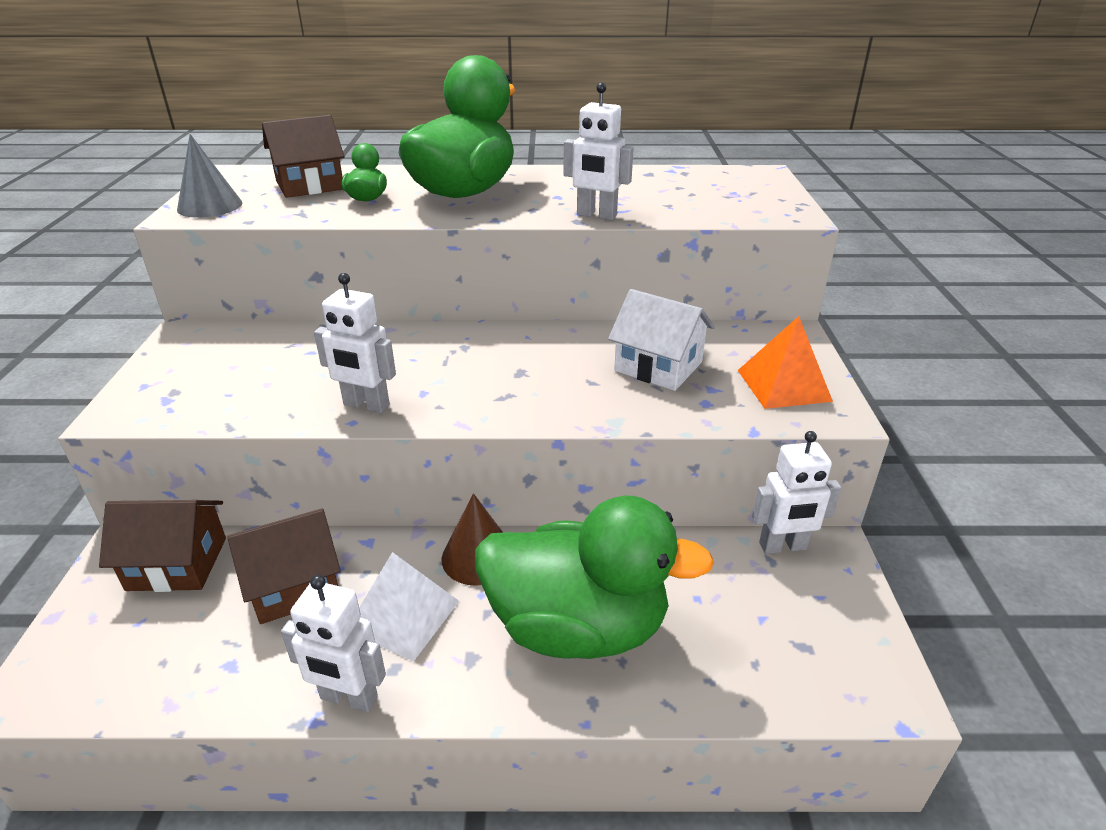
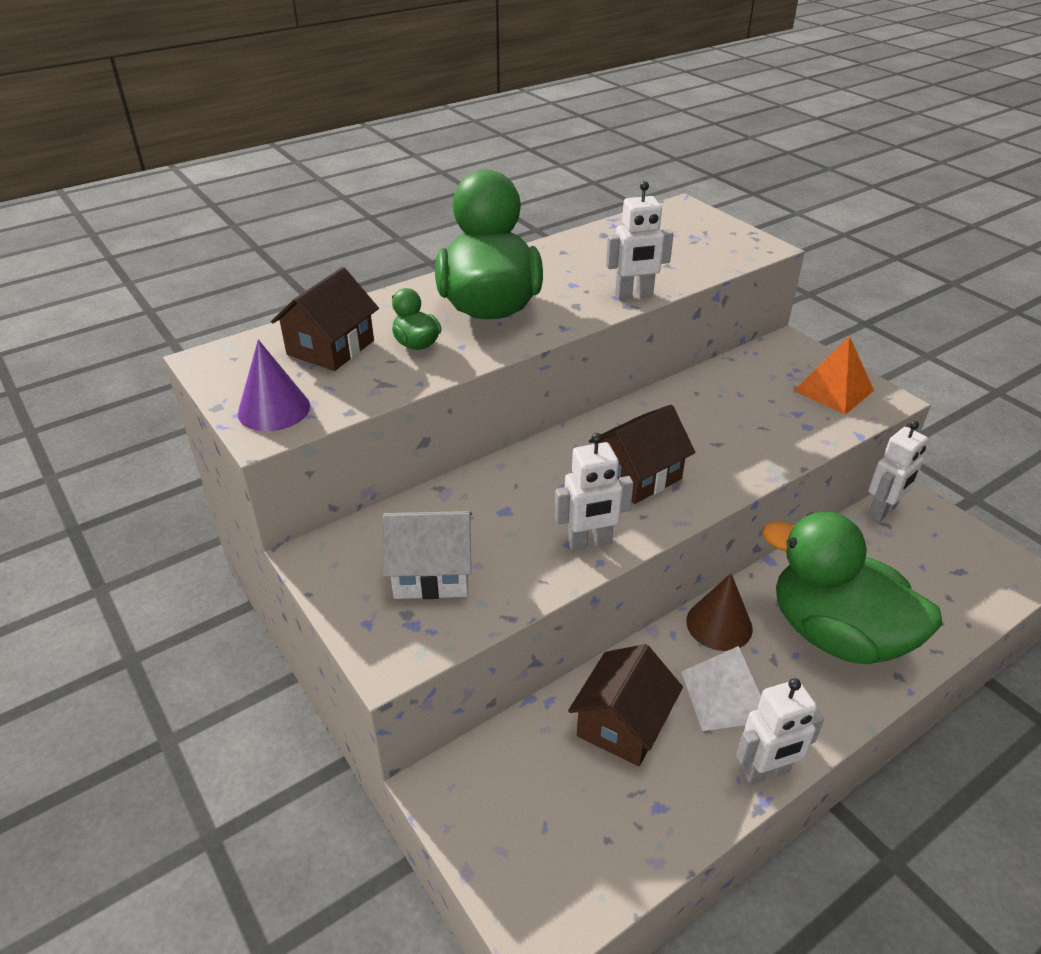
camera: 35 degrees left, 5 degrees up
(177, 564) = (506, 767): brown house -> brown house (638, 475)
(210, 206) = (274, 409): grey cone -> purple cone
(577, 626) = (836, 634): green duck -> green duck turned 120 degrees counterclockwise
(658, 366) = (742, 410): white house -> white house (432, 572)

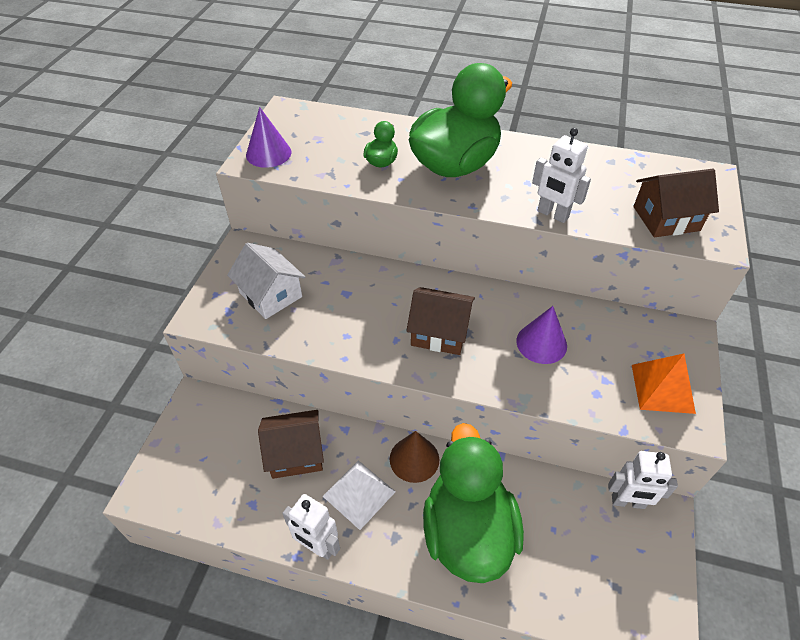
camera: 50 degrees right, 10 degrees up
(330, 348) = (341, 137): brown house -> brown house (666, 218)
(589, 543) = (355, 344): white robot -> none
(719, 422) = (541, 343): none -> purple cone

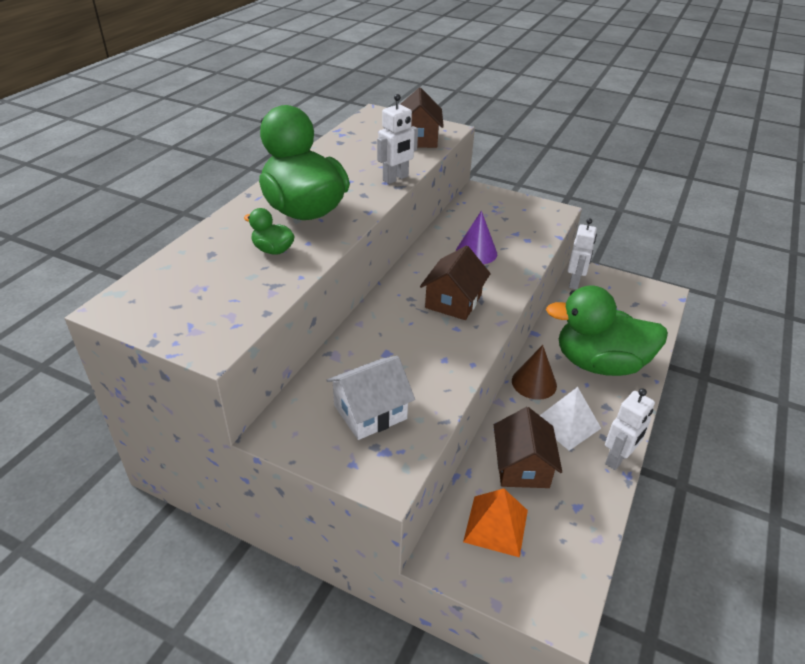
camera: 80 degrees left, 10 degrees down
(268, 153) = (204, 329): purple cone -> none
(662, 388) = (525, 213): orange pyramid -> orange pyramid (496, 525)

